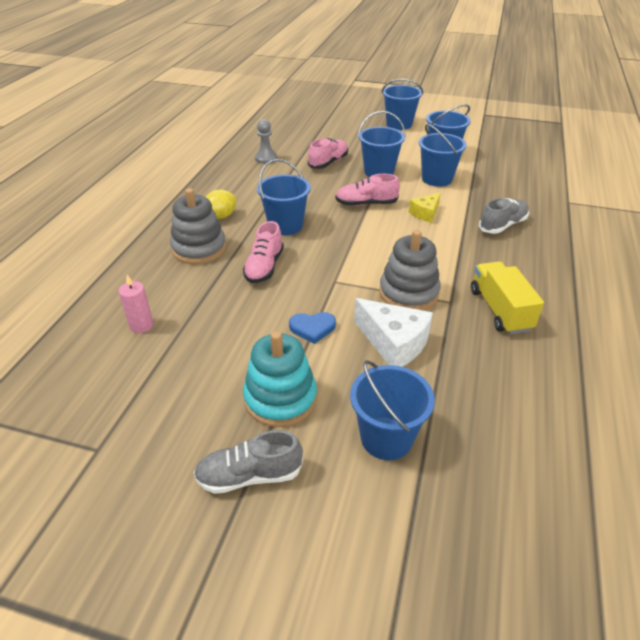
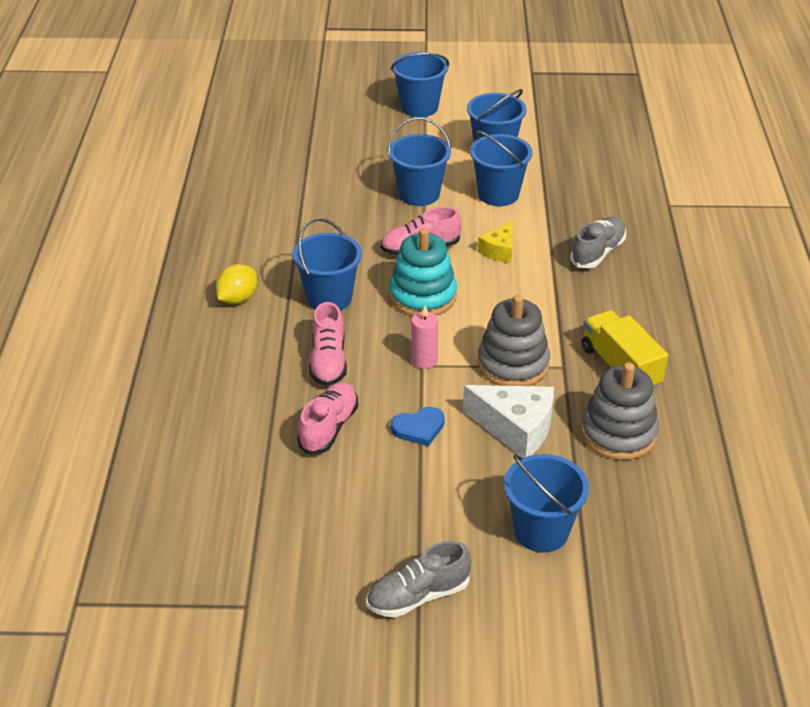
camera: 15 degrees left, 0 degrees up
(141, 325) = (216, 463): pink candle -> pink candle (424, 360)
(199, 249) = (233, 350): grey stacking toy -> grey stacking toy (618, 433)
(266, 158) = (256, 195): grey pawn -> none
(280, 398) = (416, 514): turquoise stacking toy -> turquoise stacking toy (423, 296)
(328, 162) = (345, 189): pink shoe -> pink shoe (329, 428)

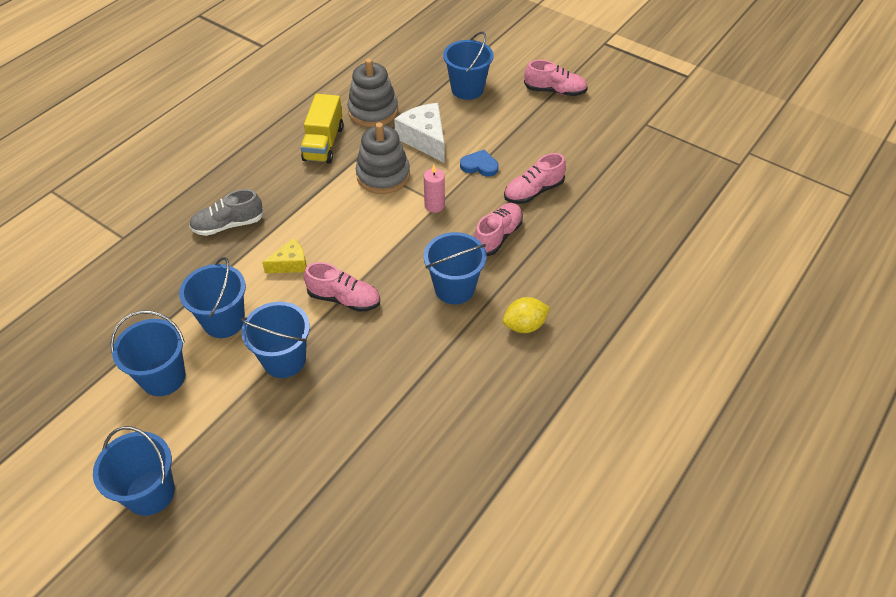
camera: 145 degrees left, 10 degrees up
(418, 596) = (555, 91): grey shoe -> pink shoe
(423, 296) = (386, 254): turquoise stacking toy -> none

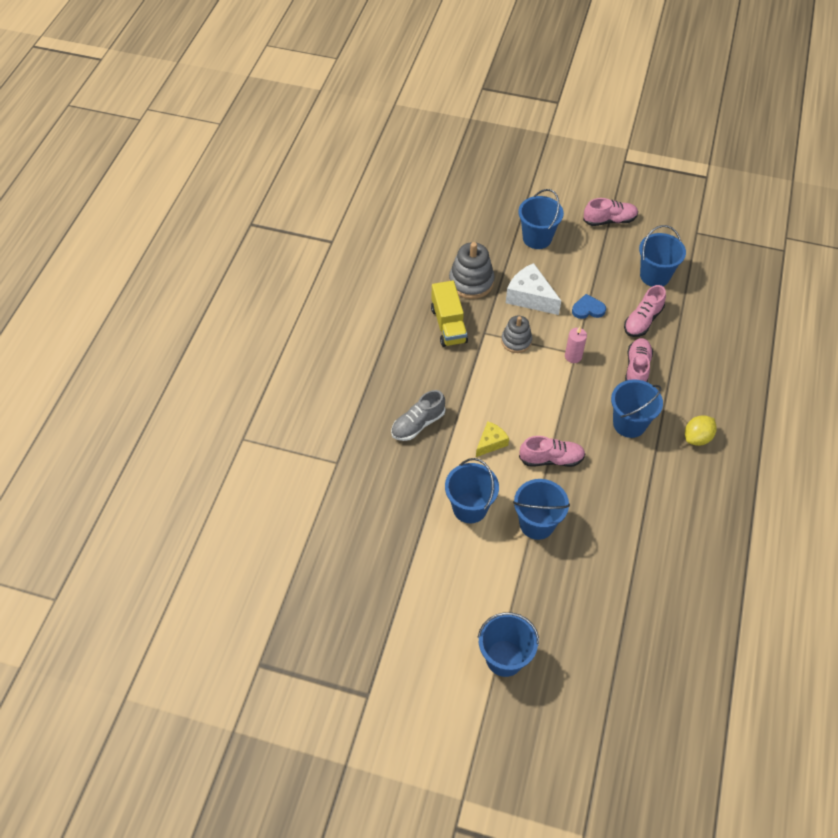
camera: 20 degrees left, 5 degrees up
(163, 377) = (453, 568): blue bucket -> blue bucket (655, 276)
(383, 175) = (516, 341): grey stacking toy -> grey stacking toy, size x0.65

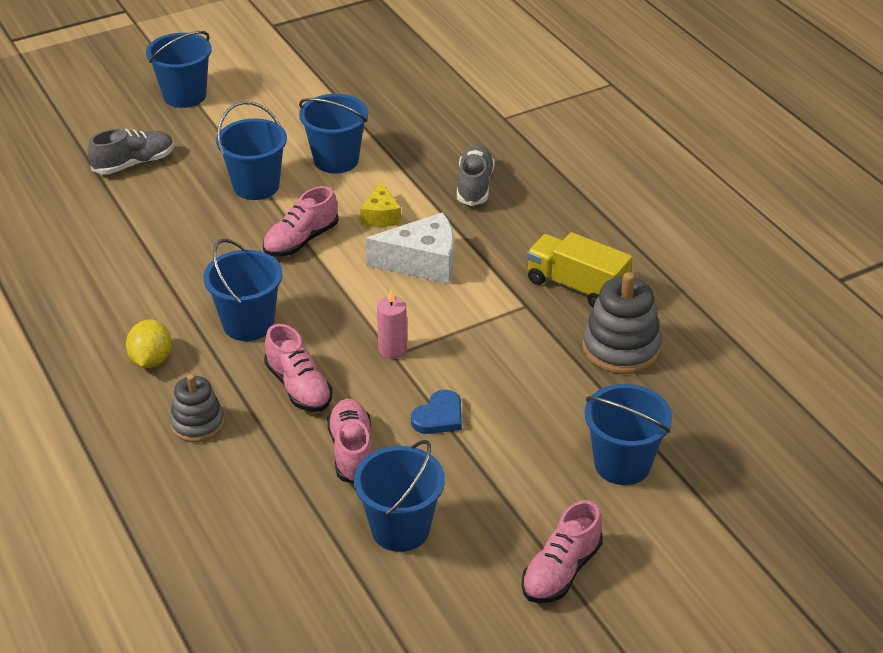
camera: 135 degrees right, 15 degrees down
(516, 341) = (479, 321): grey stacking toy -> grey stacking toy (197, 423)
(530, 297) = (528, 380): white cheese -> white cheese (422, 263)
(594, 608) = (134, 164): none -> grey shoe

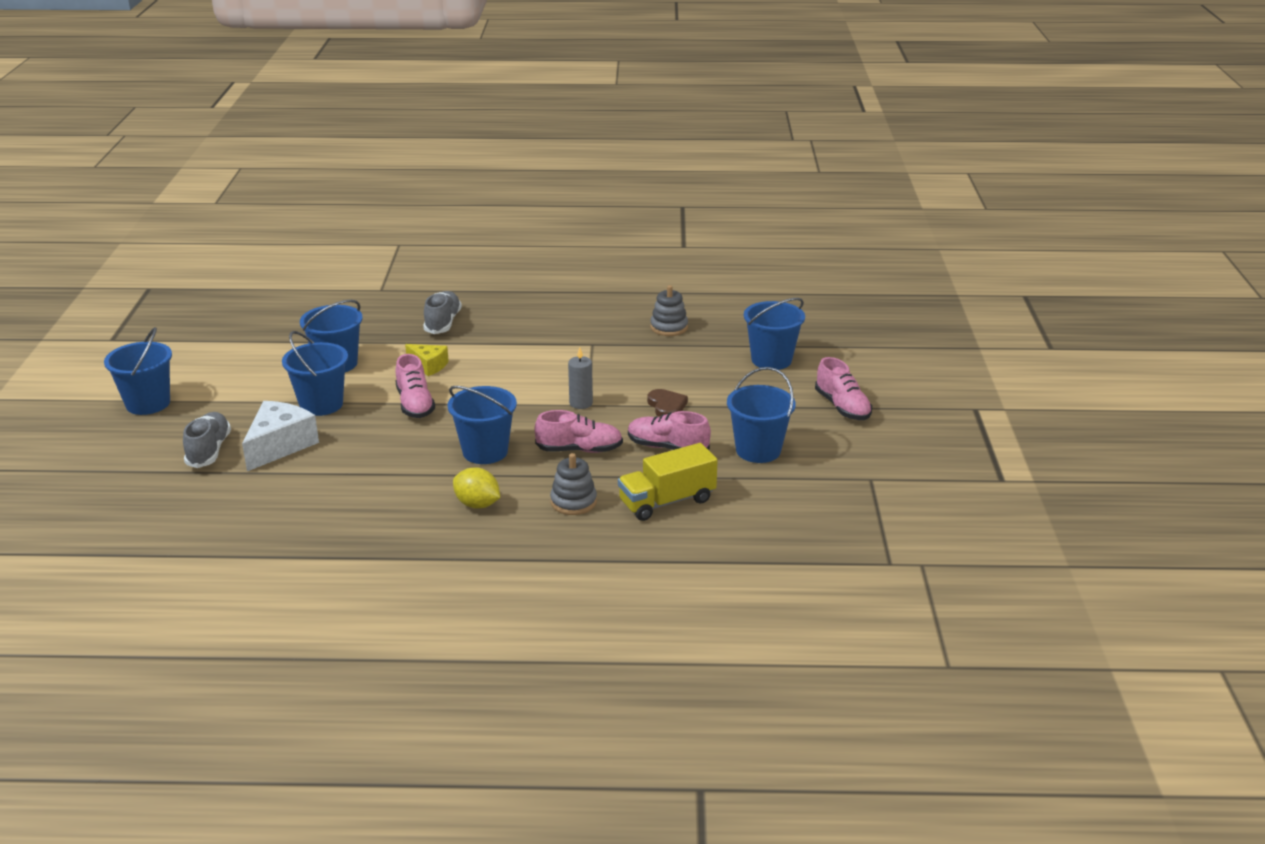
camera: 60 degrees left, 10 degrees down
(392, 349) = (581, 403): pink candle -> grey candle
(422, 263) = (502, 366): white cheese -> white cheese (279, 445)
(439, 416) = (666, 406): blue heart -> brown heart
(474, 186) = (443, 323): grey shoe -> grey shoe turned 60 degrees clockwise
(576, 286) = (593, 322): yellow truck -> yellow truck (667, 501)
(621, 348) = (669, 327): grey stacking toy -> grey stacking toy, size x0.65

